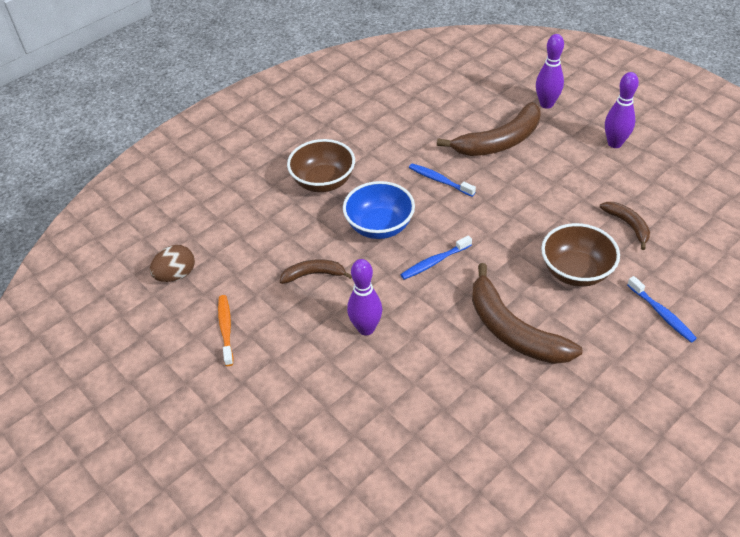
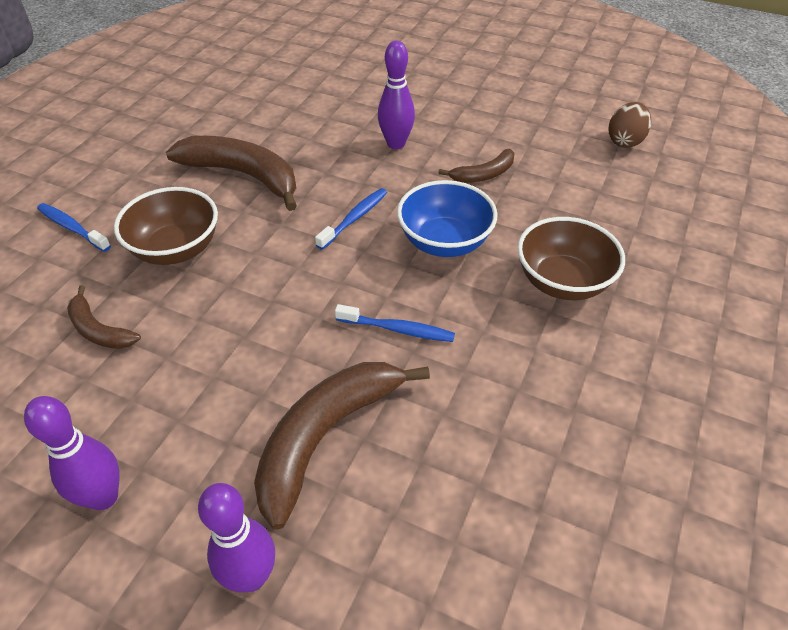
camera: 155 degrees right, 0 degrees up
(226, 329) = (529, 114): orange toothbrush -> none

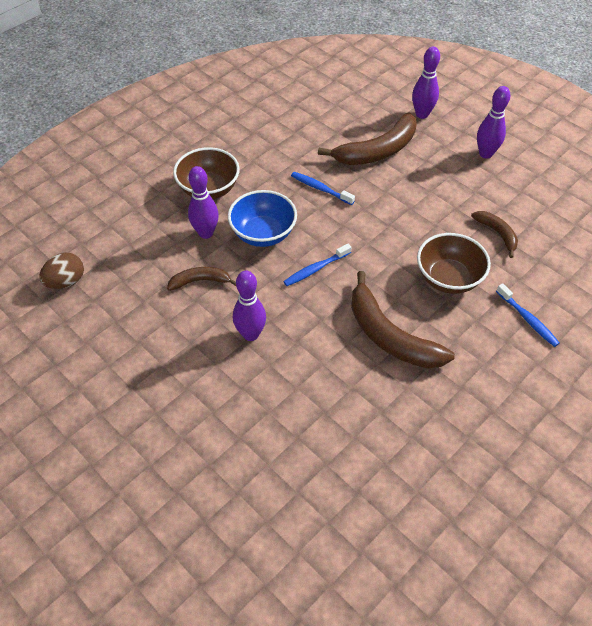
camera: 160 degrees left, 5 degrees up
(518, 224) = (206, 233): none -> purple bowling pin

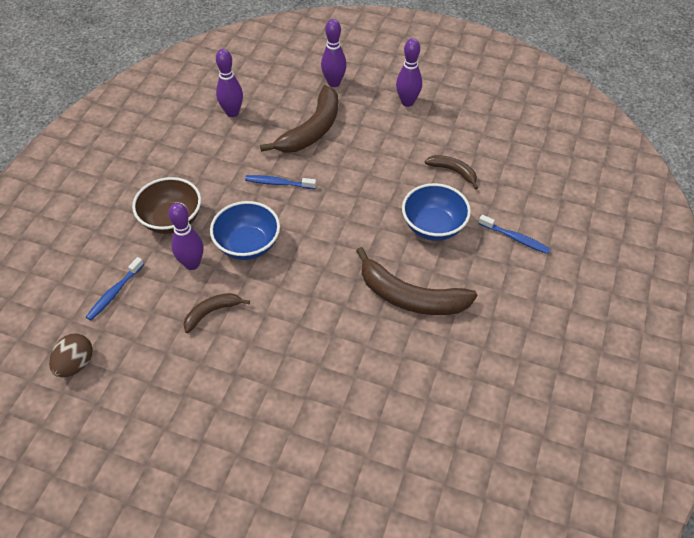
camera: 25 degrees left, 0 degrees up
(250, 334) = (287, 344): purple bowling pin -> purple bowling pin (232, 113)
(315, 269) = (314, 260): blue toothbrush -> blue toothbrush (114, 293)
(448, 278) = (433, 226): brown bowl -> blue bowl

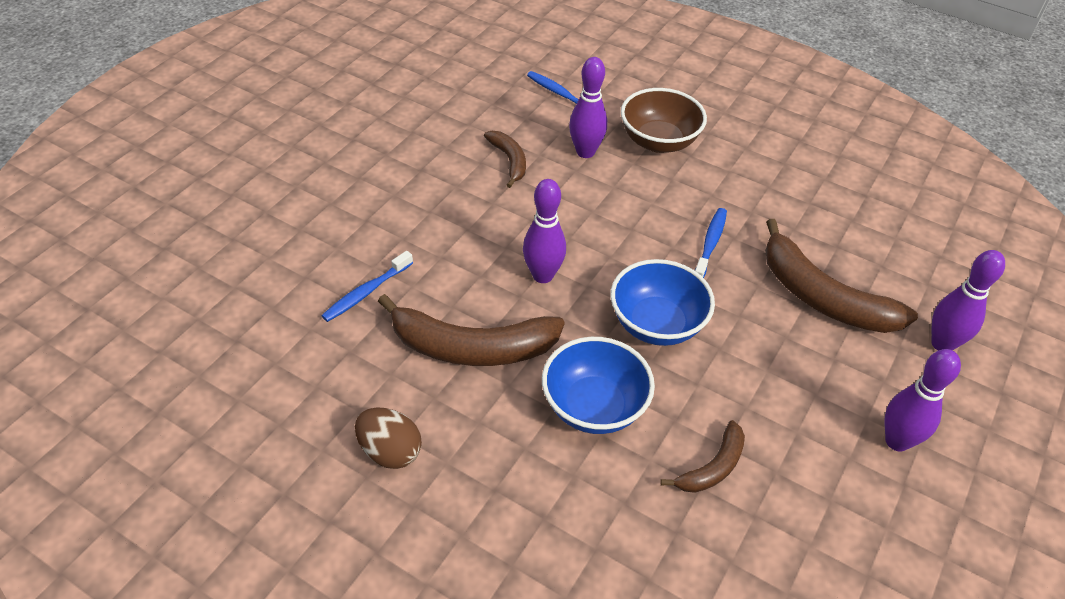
camera: 100 degrees right, 5 degrees down
(76, 364) = (478, 66): brown egg -> brown egg (390, 451)
(232, 113) = (860, 214): purple bowling pin -> purple bowling pin (542, 275)
(248, 245) = (604, 201): blue bowl -> blue bowl (656, 324)
(410, 297) = (471, 347): brown banana -> brown banana turned 120 degrees counterclockwise
(515, 238) = (544, 518): blue toothbrush -> blue toothbrush (366, 292)

